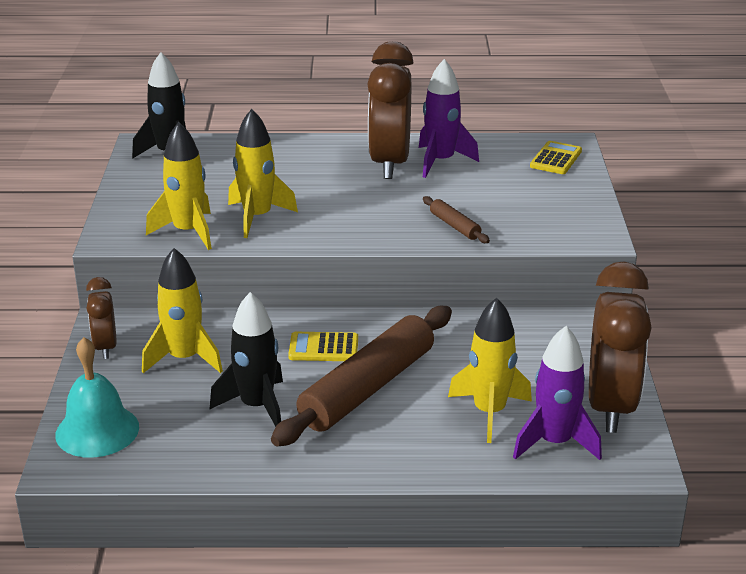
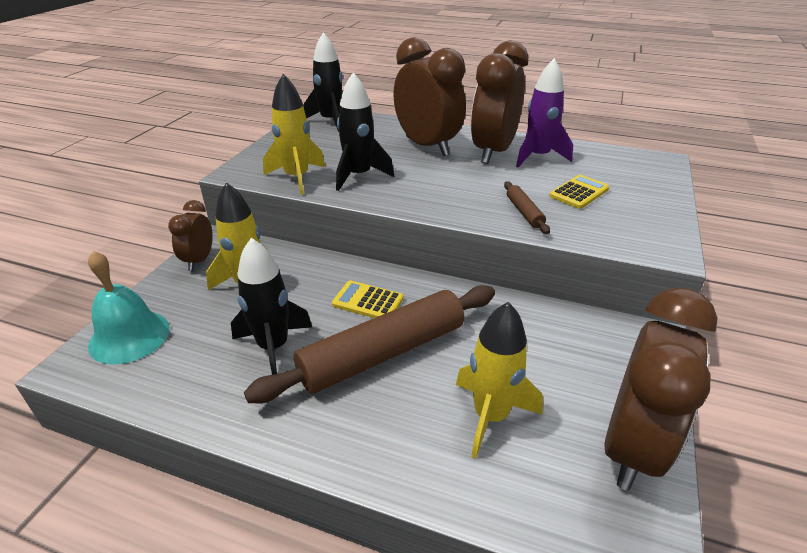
camera: 20 degrees right, 5 degrees up
(257, 217) = (359, 176): yellow rocket -> black rocket
(311, 169) = (427, 146): none -> brown clock
(554, 442) = (549, 480): purple rocket -> none
(556, 159) = (644, 170): yellow calculator -> yellow calculator (579, 193)

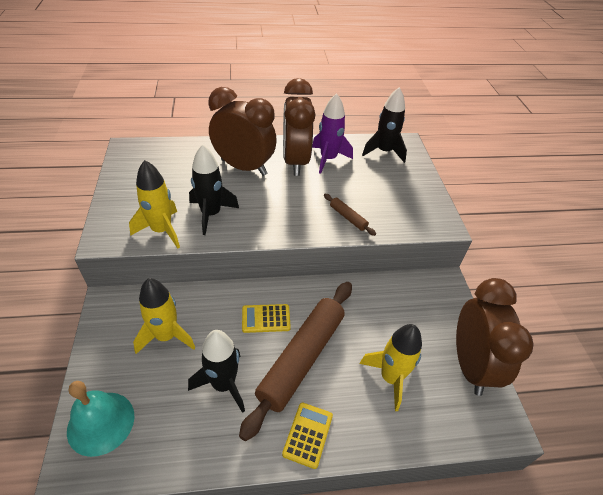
camera: 30 degrees left, 10 degrees up
(199, 260) = (107, 328): brown clock -> none
(330, 121) = (146, 156): black rocket -> black rocket (384, 152)
(579, 193) = (372, 188): yellow calculator -> yellow calculator (308, 435)

